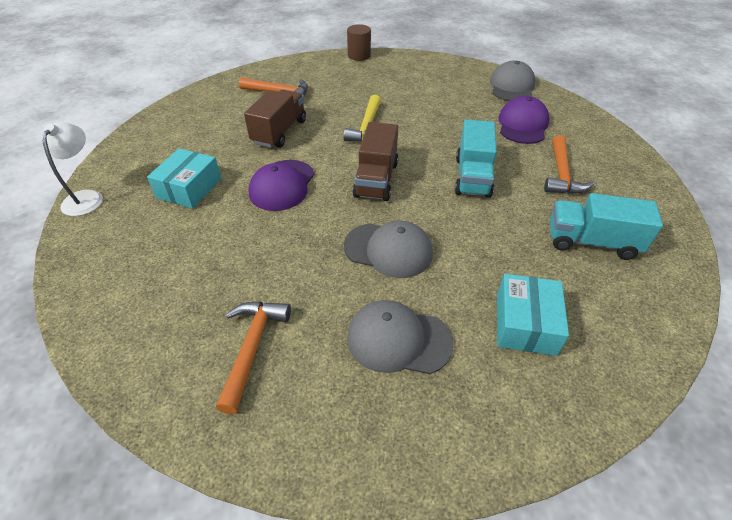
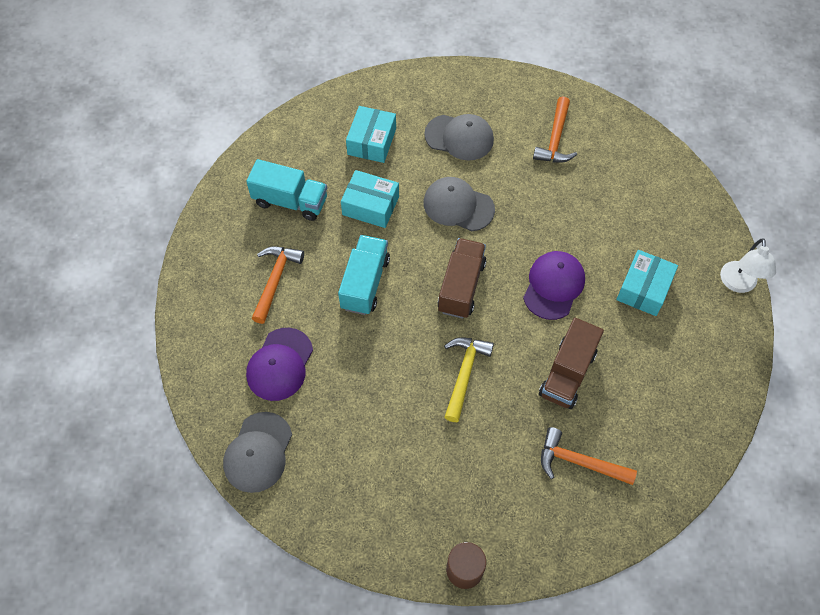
camera: 175 degrees left, 15 degrees up
(494, 243) = (370, 206): none -> turquoise box

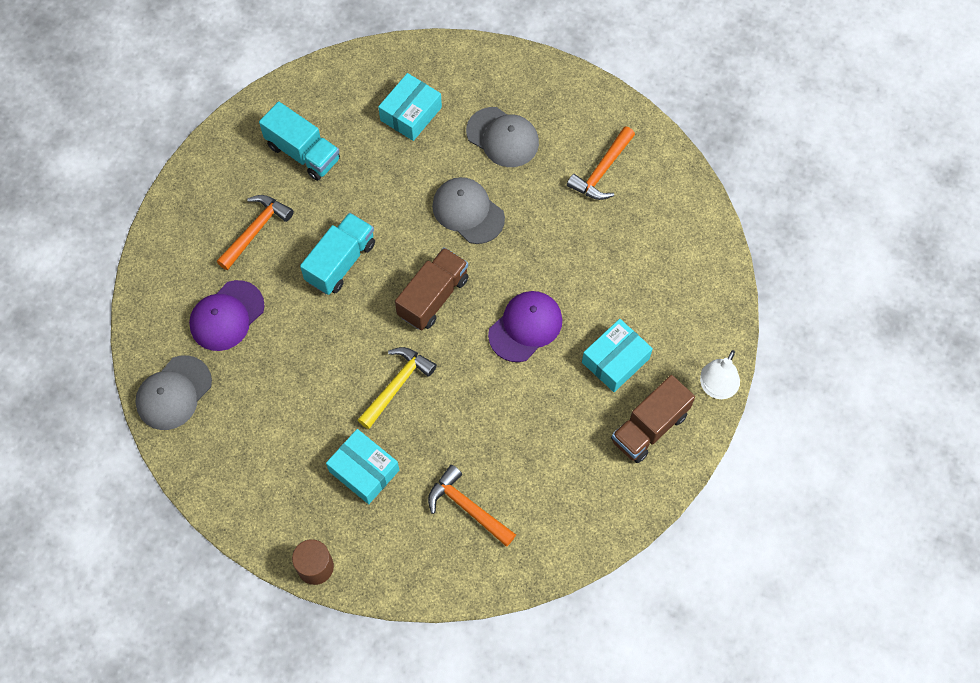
camera: 20 degrees right, 5 degrees up
(370, 206) = (380, 183): turquoise box -> turquoise box (364, 471)
(567, 373) = (497, 419): brown truck -> brown truck (649, 427)

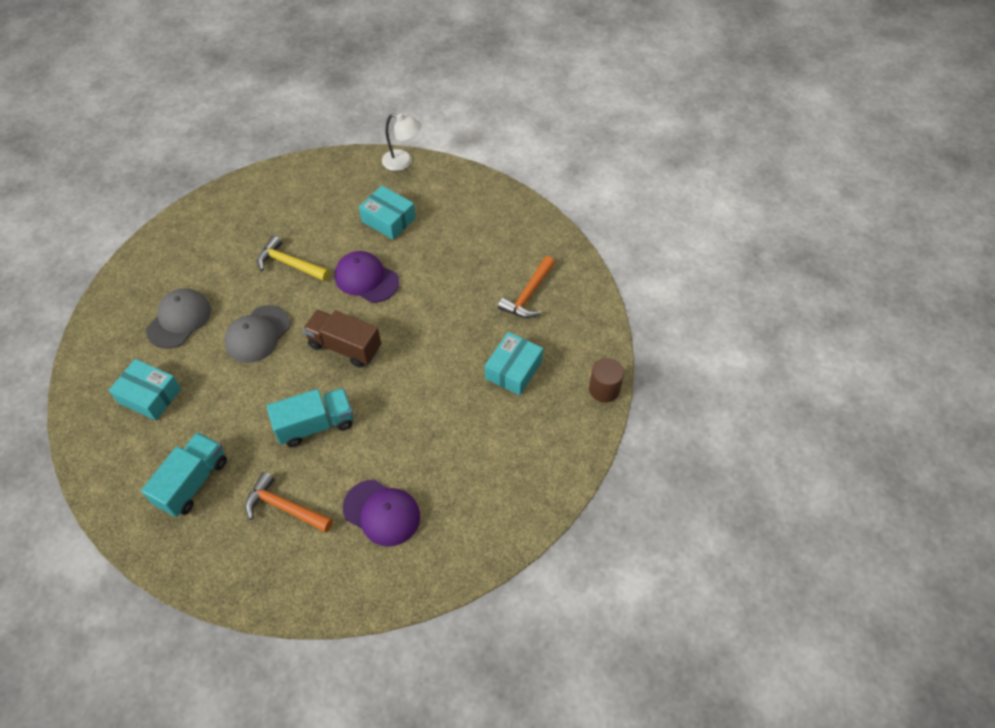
camera: 100 degrees left, 10 degrees down
(173, 393) = (470, 542): grey cap -> none
(341, 262) = (315, 425): turquoise truck -> turquoise truck turned 135 degrees clockwise
(397, 385) = (432, 359): yellow hammer -> yellow hammer (290, 264)
(602, 171) = (215, 247): orange hammer -> none
(649, 427) = (440, 195): brown truck -> none

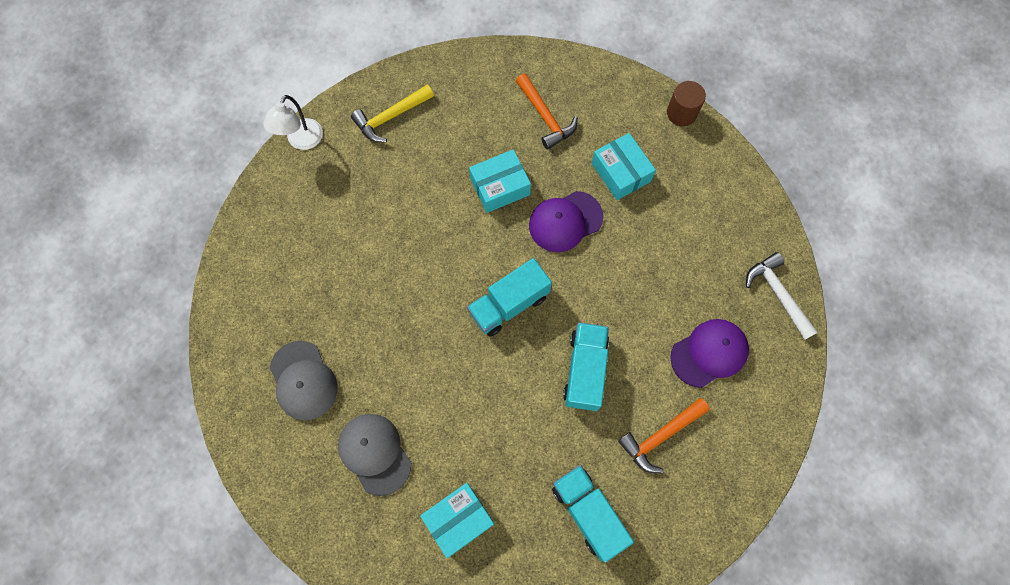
camera: 60 degrees left, 15 degrees up
(257, 334) = (443, 381): grey cap -> grey cap (303, 380)
(290, 264) = (369, 311): yellow hammer -> yellow hammer (391, 117)
(345, 347) = (509, 304): brown truck -> turquoise truck
(366, 279) = (436, 247): purple cap -> purple cap (565, 221)
(388, 220) = (372, 191): turquoise box -> turquoise box (500, 186)
(403, 162) = (301, 141): white lamp -> white lamp turned 150 degrees clockwise
(472, 546) = (778, 294): none -> white hammer

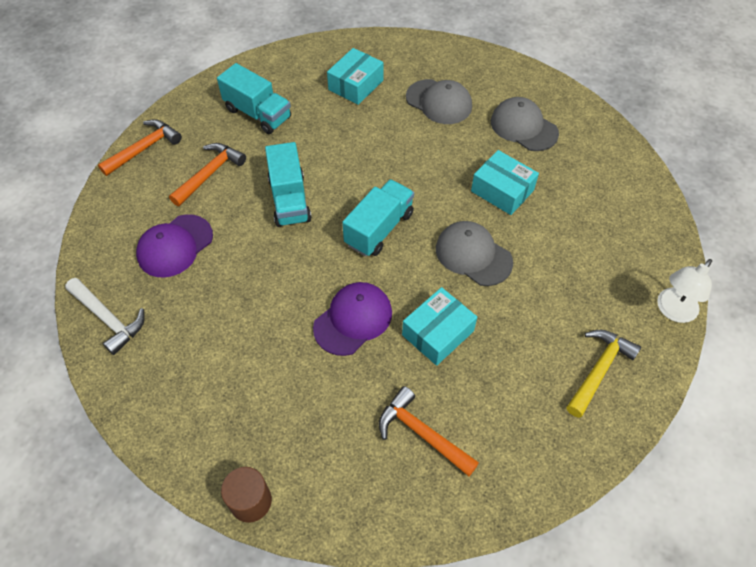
camera: 160 degrees right, 15 degrees down
(301, 141) = (672, 311): white lamp -> white lamp turned 135 degrees counterclockwise
(435, 247) = (473, 255): none -> grey cap
(621, 172) = (308, 394): turquoise box -> turquoise box (502, 191)
(728, 502) = (144, 149): none -> orange hammer

